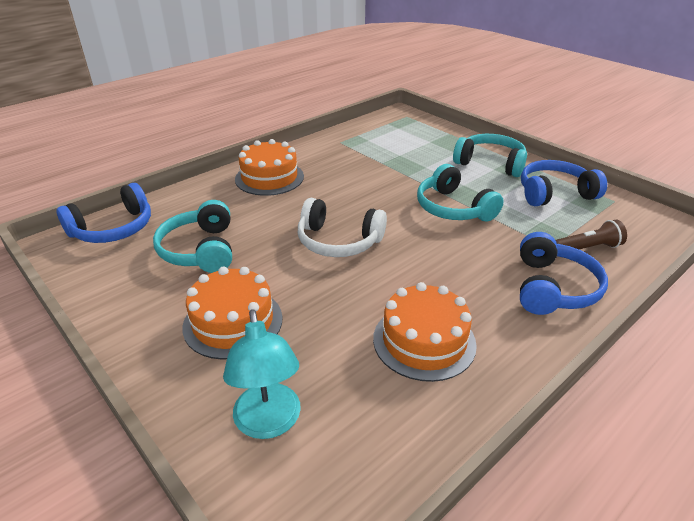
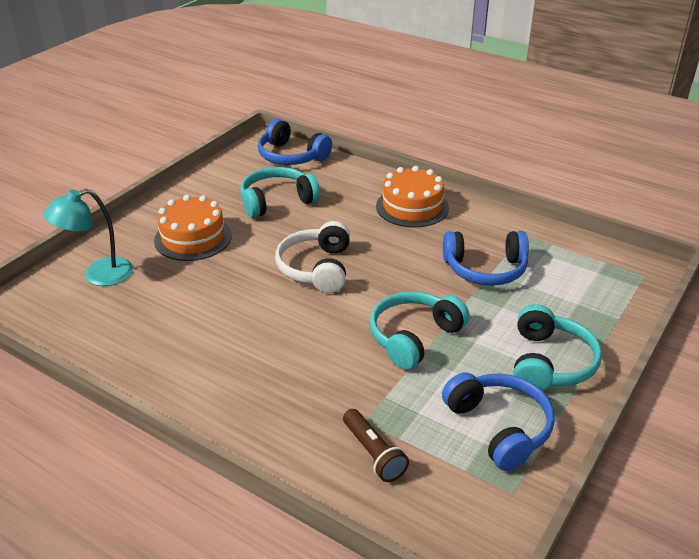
camera: 75 degrees right, 0 degrees up
(424, 341) = (188, 336): orange cake -> none
(553, 288) = (285, 420): blue headphones -> blue headphones (485, 269)

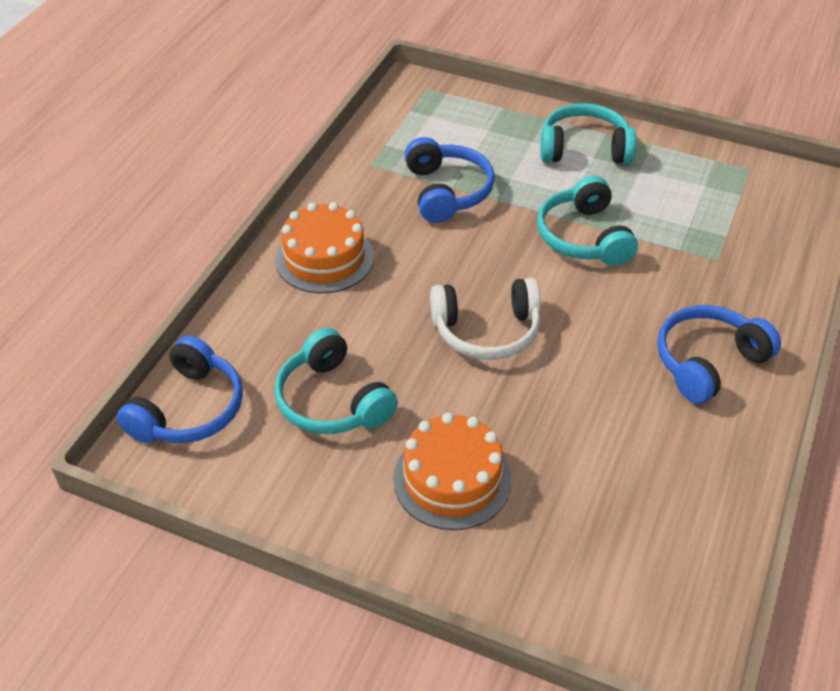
camera: 100 degrees left, 10 degrees up
(98, 275) = (576, 571): turquoise lamp -> none
(373, 453) = (753, 250): brown flashlight -> none
(414, 337) = (584, 237): turquoise headphones -> turquoise headphones turned 45 degrees clockwise
(499, 427) = (681, 177): blue headphones -> blue headphones (708, 362)

